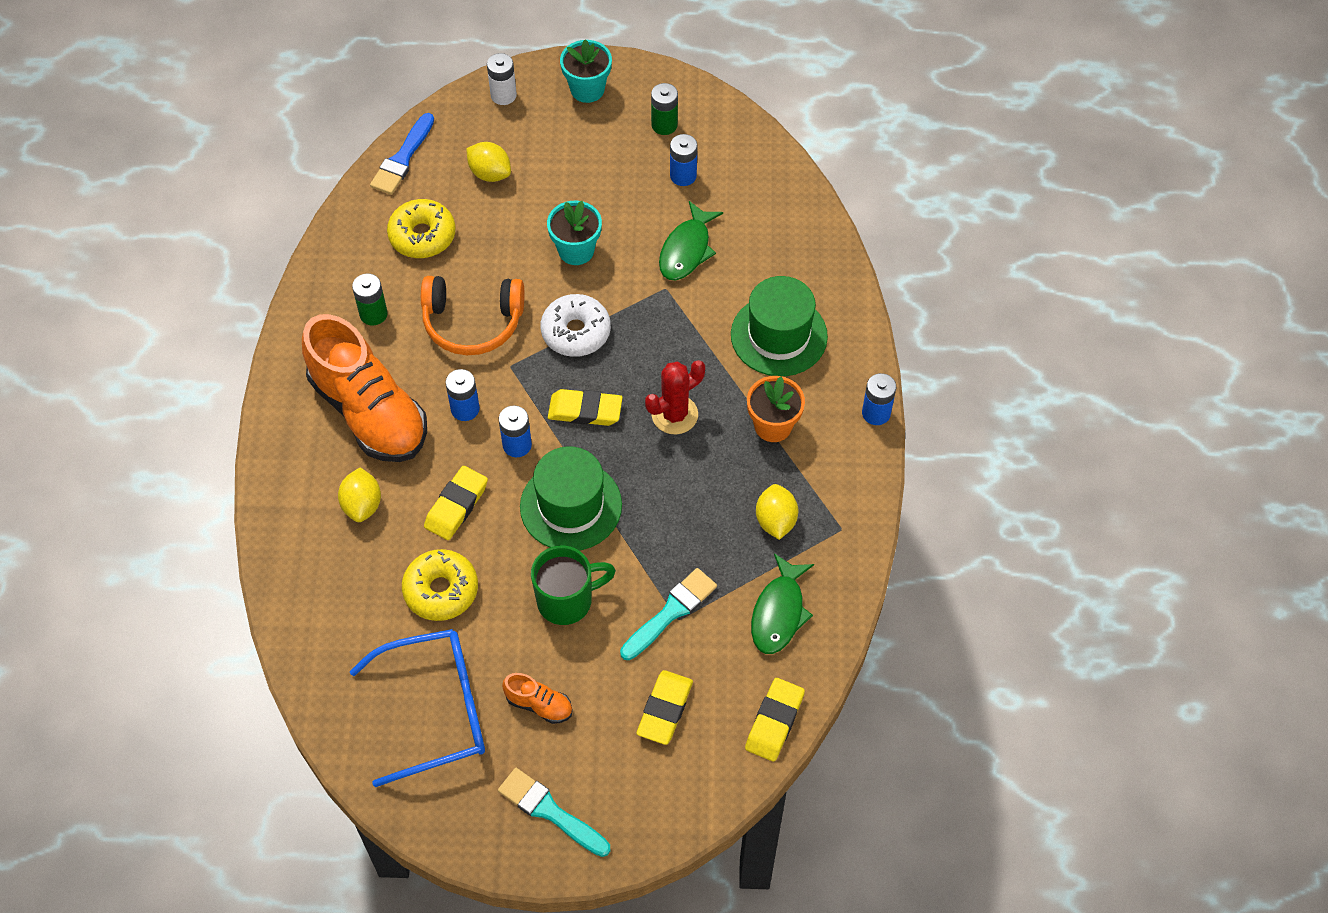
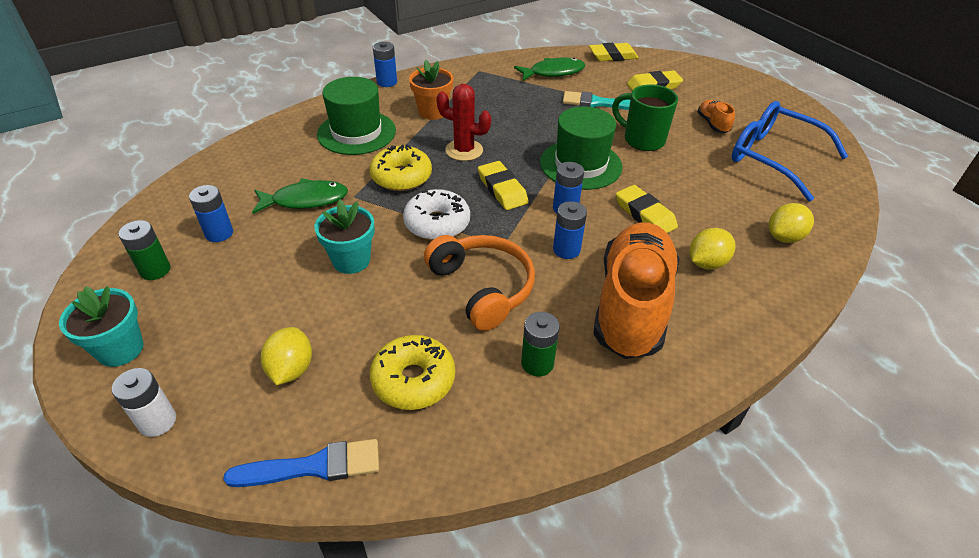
camera: 125 degrees left, 15 degrees down
(441, 590) = (707, 191): yellow donut -> yellow donut (401, 177)
(456, 505) = (645, 214): yellow eraser -> yellow eraser turned 60 degrees clockwise
(550, 811) = (755, 98): turquoise brush -> none
(775, 521) = (499, 90): yellow lemon -> yellow lemon (784, 237)

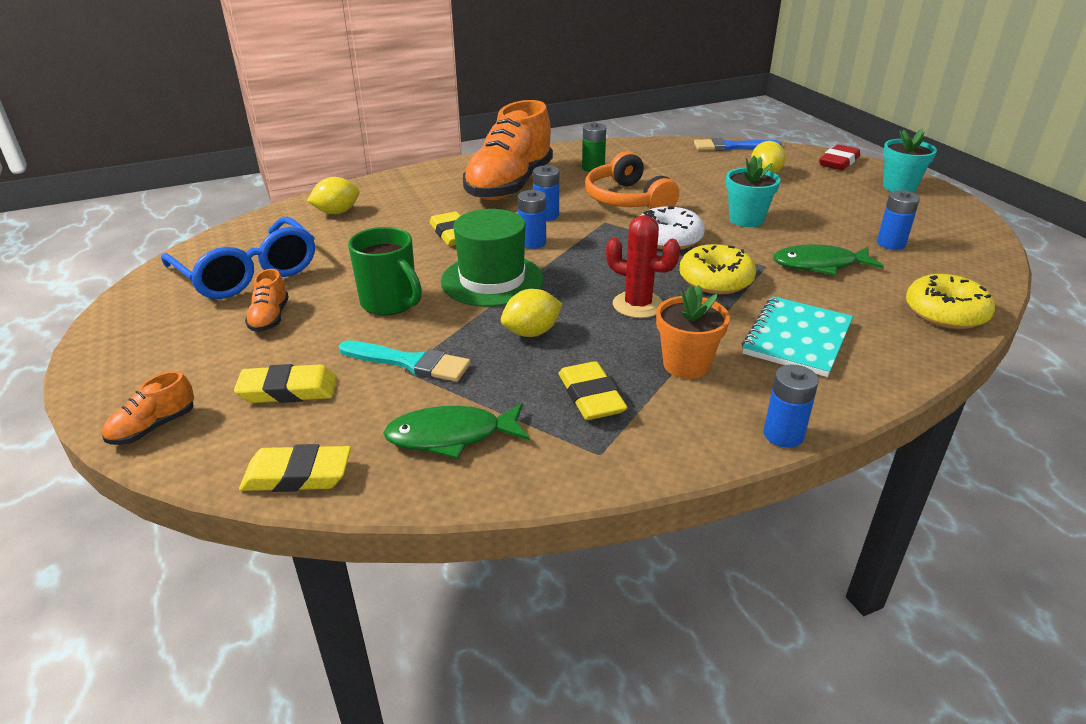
camera: 170 degrees left, 10 degrees down
(155, 270) = (924, 223): green battery -> none
(157, 421) = (838, 162): white battery -> red eraser
(356, 132) = (797, 338): green hat -> turquoise notebook
(413, 380) = (678, 166): yellow donut -> yellow donut (945, 313)
(502, 189) = (595, 262): yellow eraser -> yellow eraser (591, 396)
(700, 67) = (153, 427): none -> orange shoe
(706, 263) = (427, 202): yellow lemon -> yellow lemon (531, 332)

